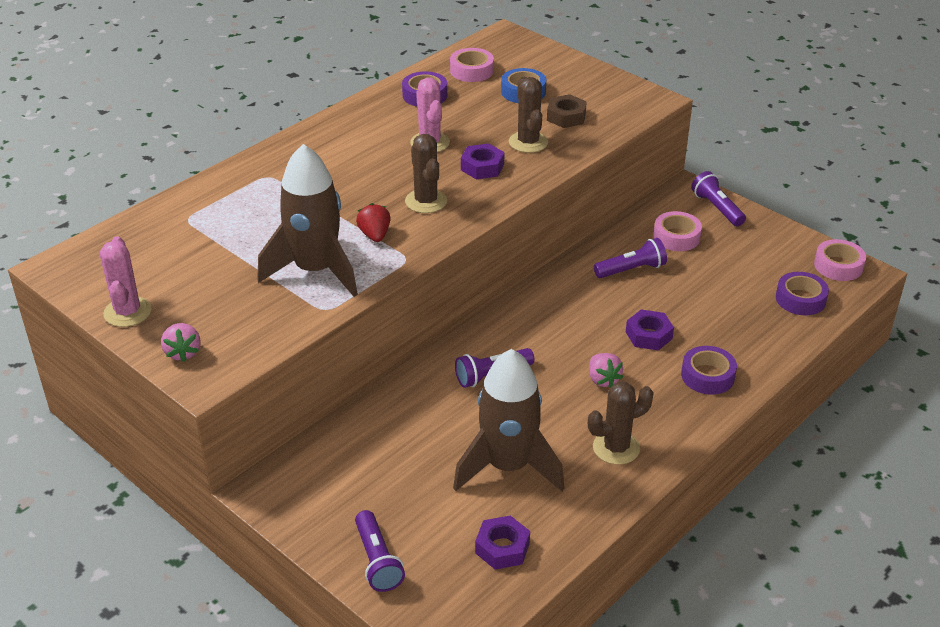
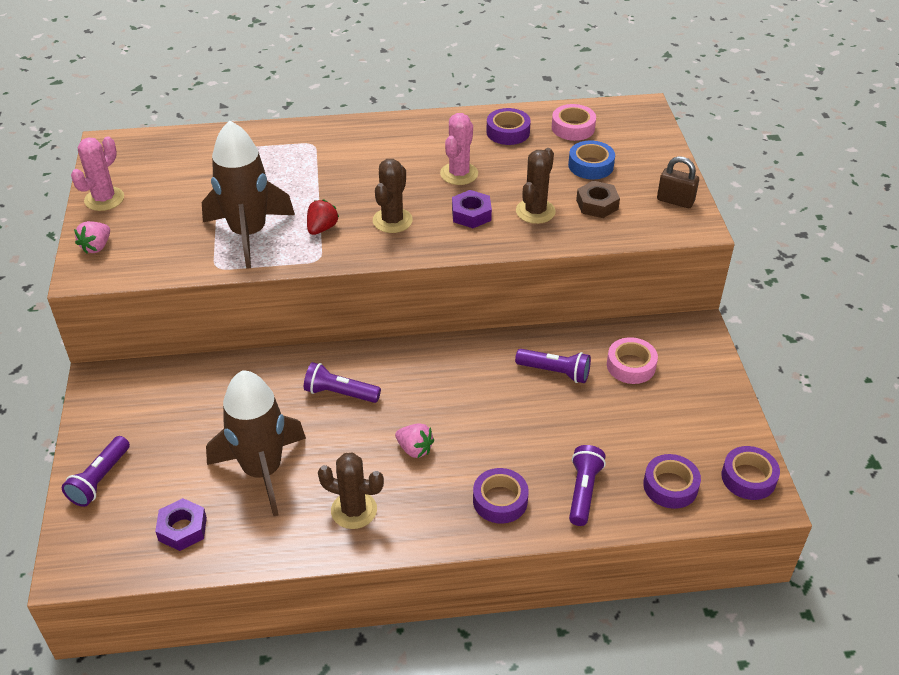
camera: 40 degrees right, 5 degrees up
(603, 379) = (414, 449): pink strawberry -> pink strawberry turned 75 degrees counterclockwise
(617, 89) = (675, 201): none -> brown padlock
(649, 335) = (497, 436): purple nut -> none
(716, 208) = (701, 360): purple flashlight -> purple flashlight (583, 491)
(838, 266) = (748, 478): pink tape -> purple tape

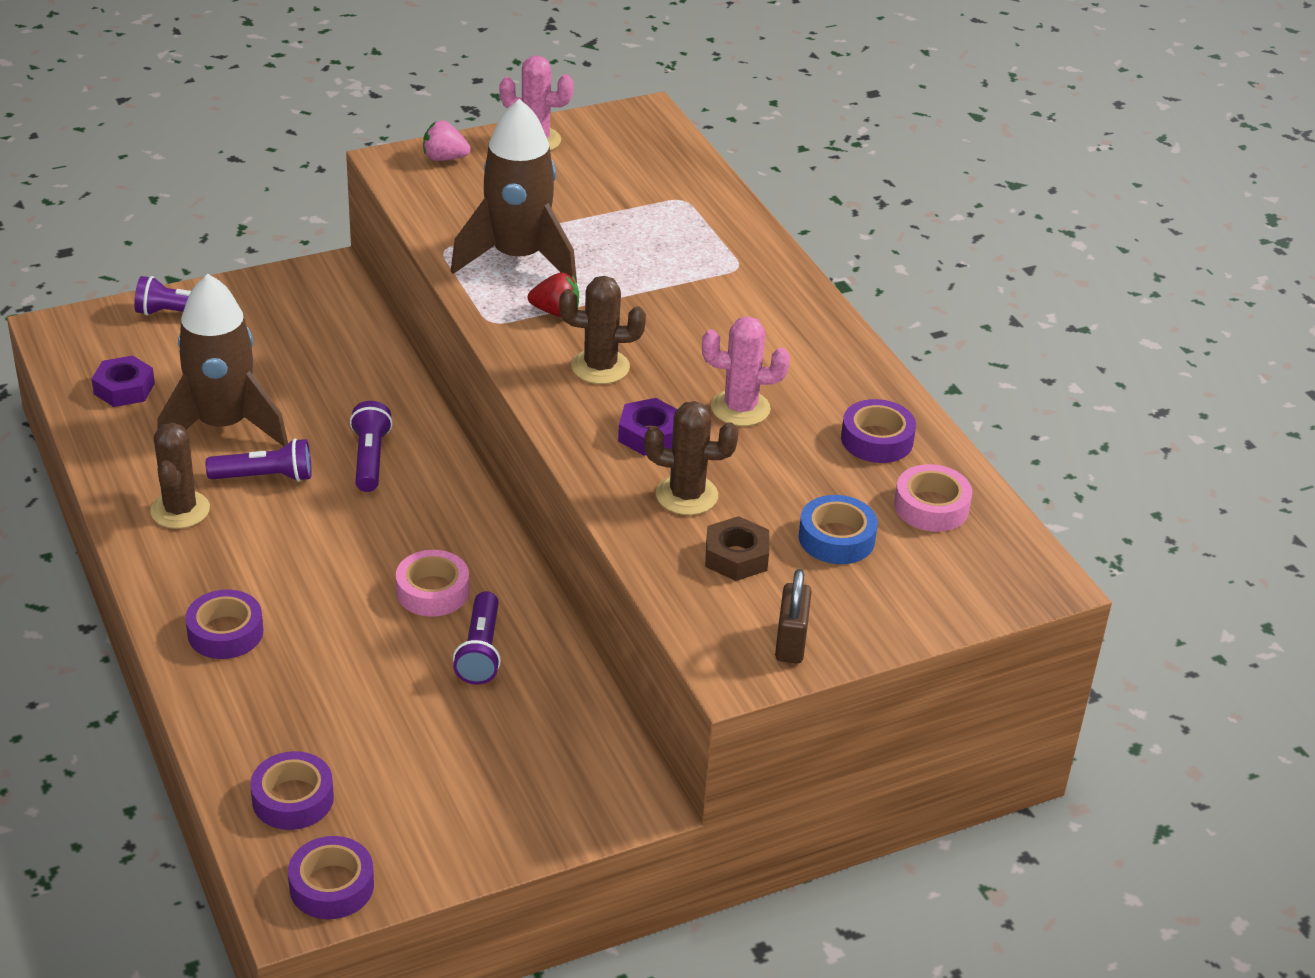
camera: 70 degrees right, 5 degrees down
(414, 449) = (292, 541): pink strawberry -> none
(583, 491) = (260, 709): purple flashlight -> purple flashlight (265, 477)
(631, 365) = (524, 731): pink tape -> pink tape (432, 591)

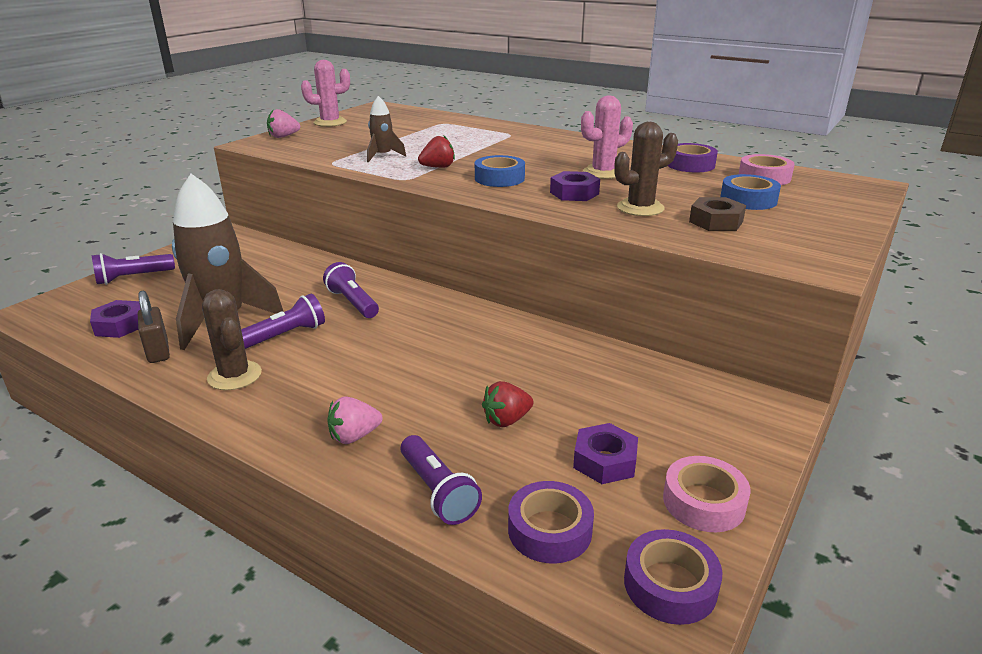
camera: 30 degrees left, 10 degrees down
(225, 632) = (354, 436): purple tape -> pink strawberry
(370, 682) = (506, 420): none -> red strawberry
(407, 766) = (605, 461): none -> purple nut
(432, 591) = (481, 351): pink tape -> pink tape (703, 502)
(481, 651) = (557, 370): purple flashlight -> purple flashlight (438, 491)
(518, 258) = (383, 156): brown rocket -> brown rocket, size x0.47
(600, 367) = (499, 178): brown cactus -> blue tape
(790, 643) = (819, 244): brown padlock -> brown padlock (158, 351)

